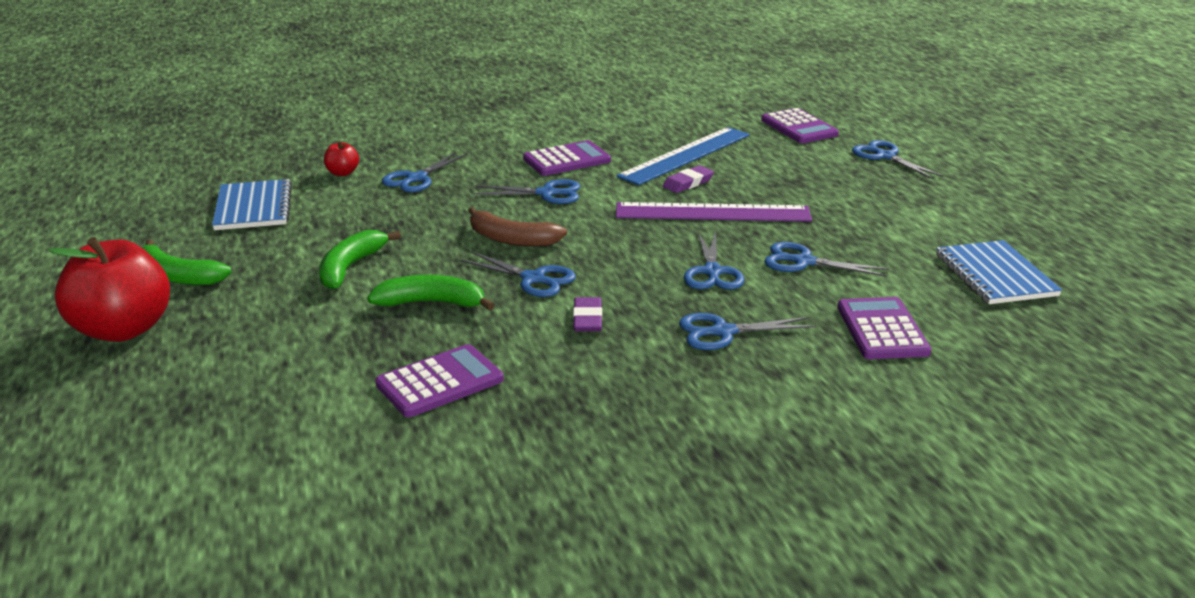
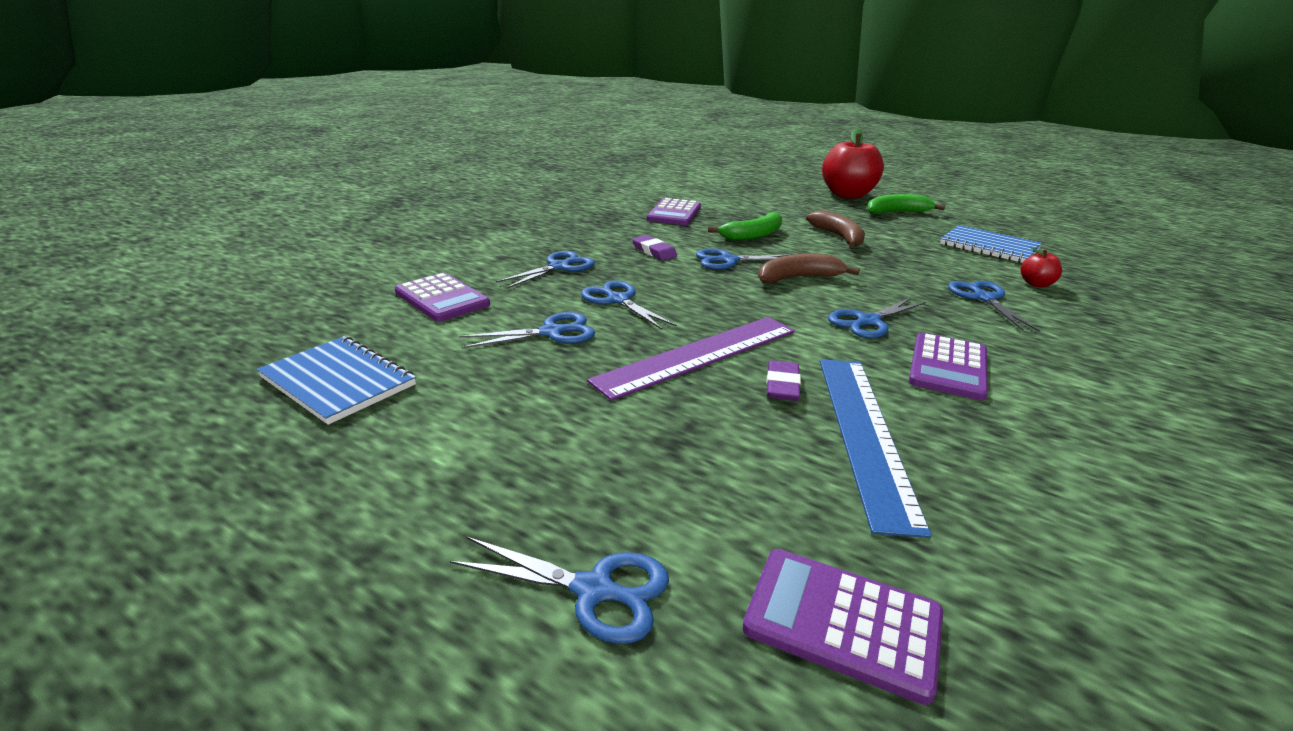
camera: 140 degrees right, 0 degrees up
(350, 267) = (838, 237): green banana -> brown banana

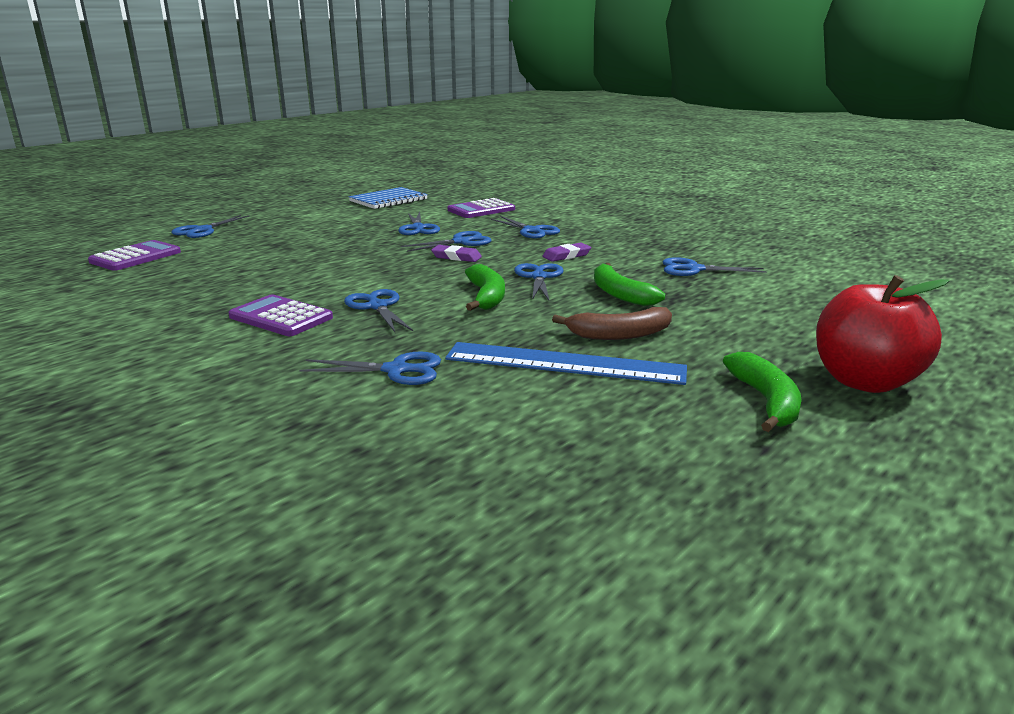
camera: 100 degrees right, 5 degrees down
(674, 213) = (694, 269): purple calculator -> blue scissors
(698, 355) = (362, 254): purple ruler -> none
(782, 385) = (306, 269): purple eraser -> purple eraser (456, 257)
(798, 278) = (486, 297): brown banana -> green banana
(864, 433) = (236, 279): blue ruler -> blue ruler (564, 363)
(989, 246) = (583, 434): blue notebook -> none
(1036, 284) = (421, 419): red apple -> none

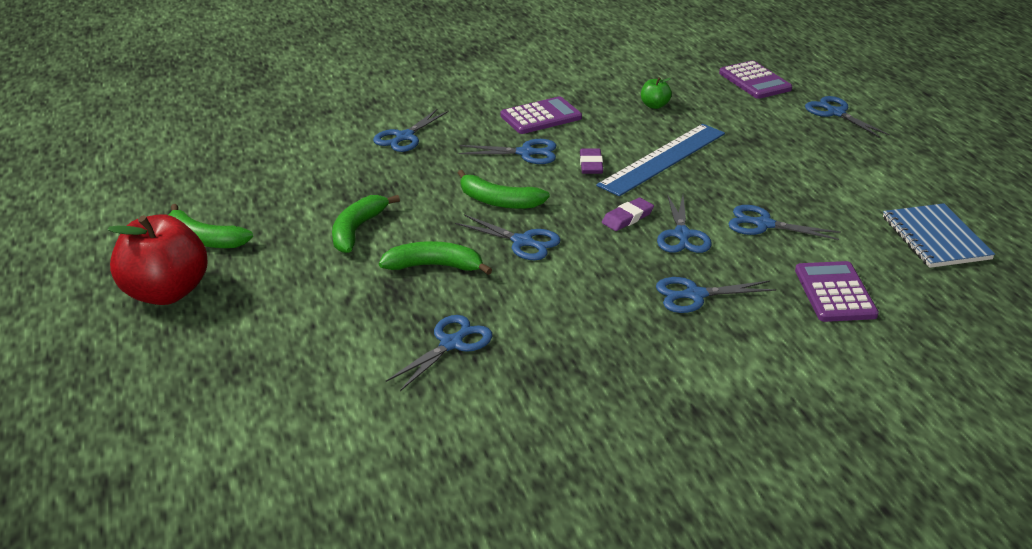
camera: 120 degrees right, 10 degrees up
(219, 280) = (654, 105): none -> green apple
(564, 363) = (342, 192): blue ruler -> blue ruler (663, 159)
(566, 255) = (574, 282): purple eraser -> purple eraser (591, 164)
(619, 335) = (357, 230): brown banana -> green banana

